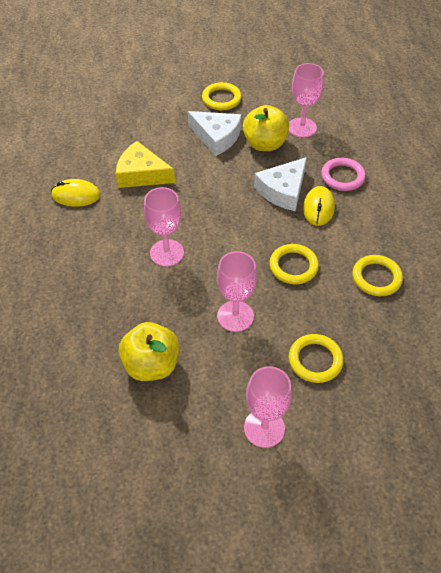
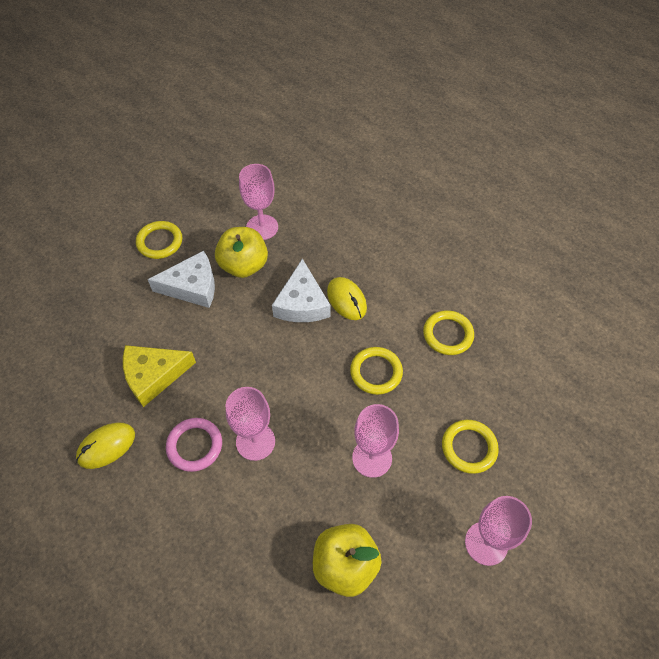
camera: 40 degrees left, 5 degrees up
(342, 177) = (339, 255): pink ring -> pink ring (194, 446)

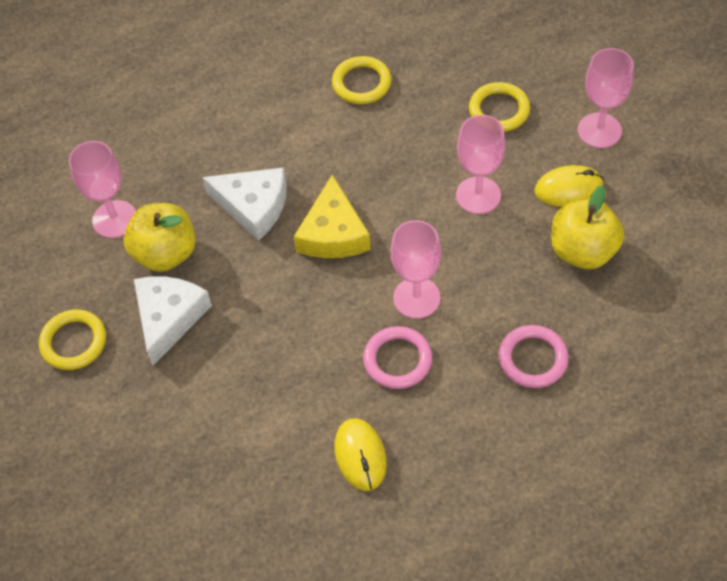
camera: 65 degrees left, 0 degrees up
(154, 375) = (284, 386): yellow cheese -> yellow cheese (333, 233)
(222, 552) = (533, 359): none -> pink ring
(346, 300) = (271, 161): yellow mouse -> yellow mouse (568, 188)
(376, 372) = (379, 161): yellow ring -> none

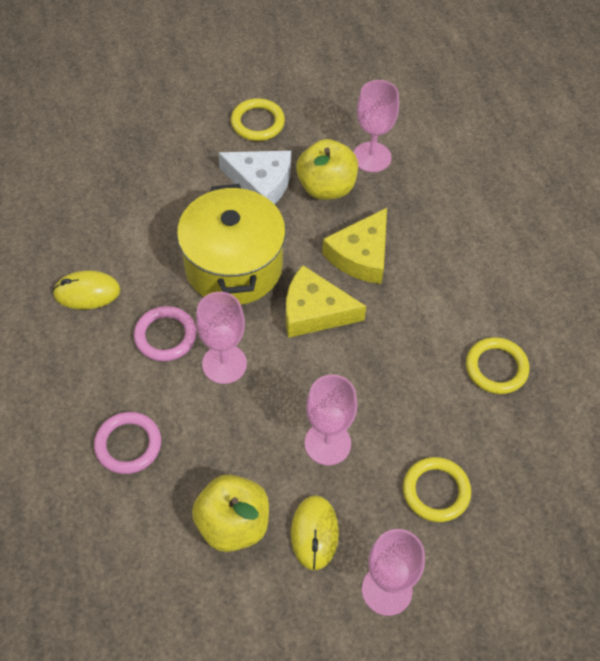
camera: 95 degrees right, 0 degrees up
(253, 206) = (361, 255): white cheese -> yellow cheese
(292, 318) = (234, 266): none -> yellow pot

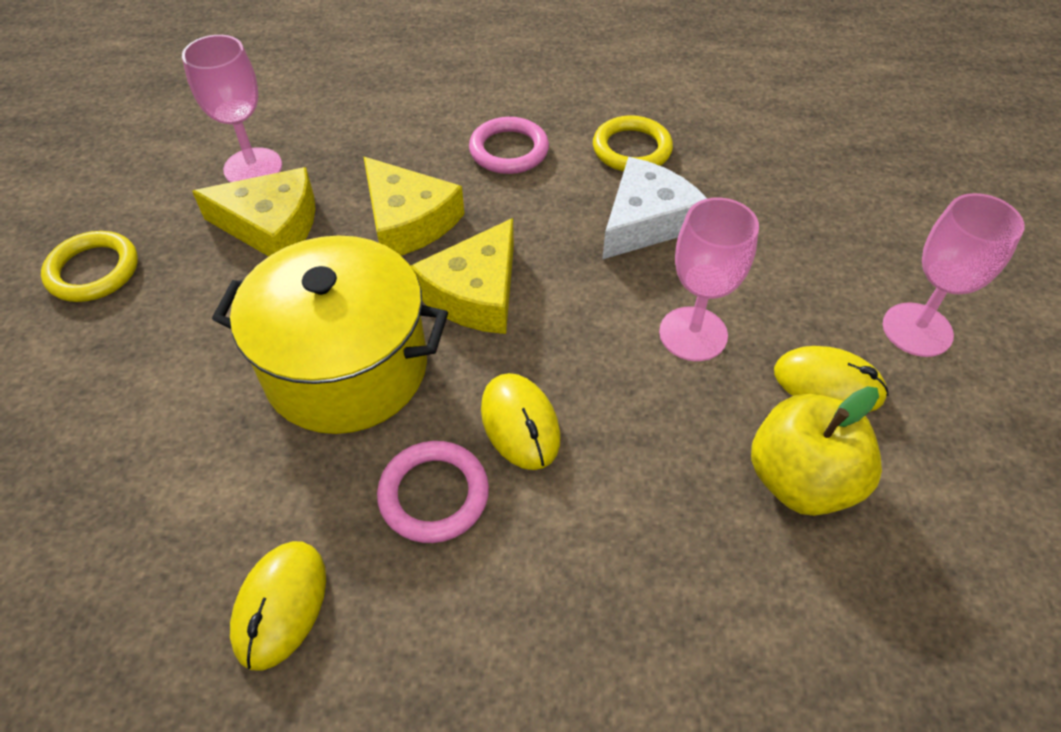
camera: 70 degrees left, 5 degrees down
(128, 445) = (626, 602): pink ring -> pink ring (509, 150)
(224, 364) = (520, 424): pink goblet -> yellow mouse
(261, 183) = (211, 296): white cheese -> white cheese (646, 221)
(326, 187) = (272, 225): yellow apple -> yellow cheese
(436, 491) = (786, 246): yellow ring -> none

